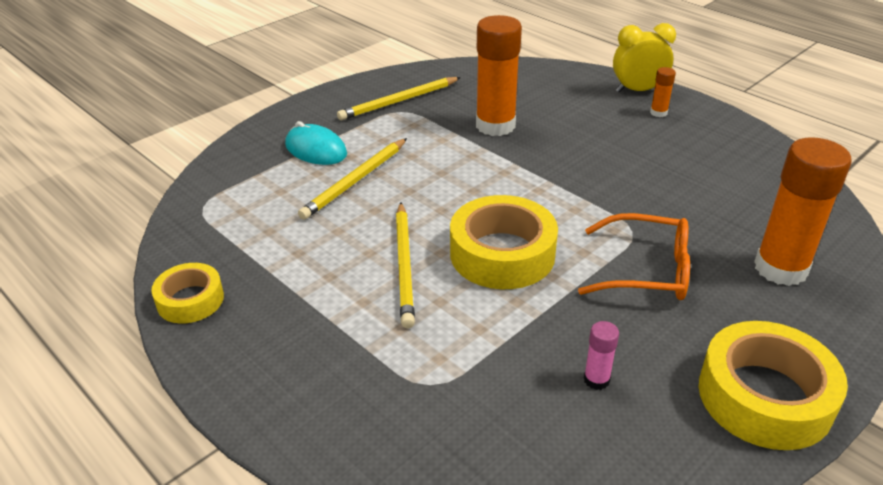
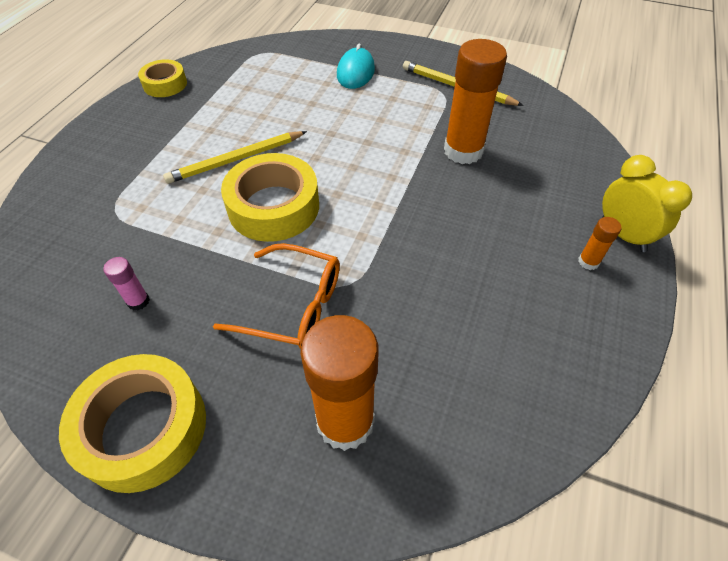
camera: 65 degrees right, 15 degrees up
(355, 181) = (327, 103): yellow pencil -> none
(645, 270) = (292, 305): orange glasses -> orange glasses turned 60 degrees counterclockwise

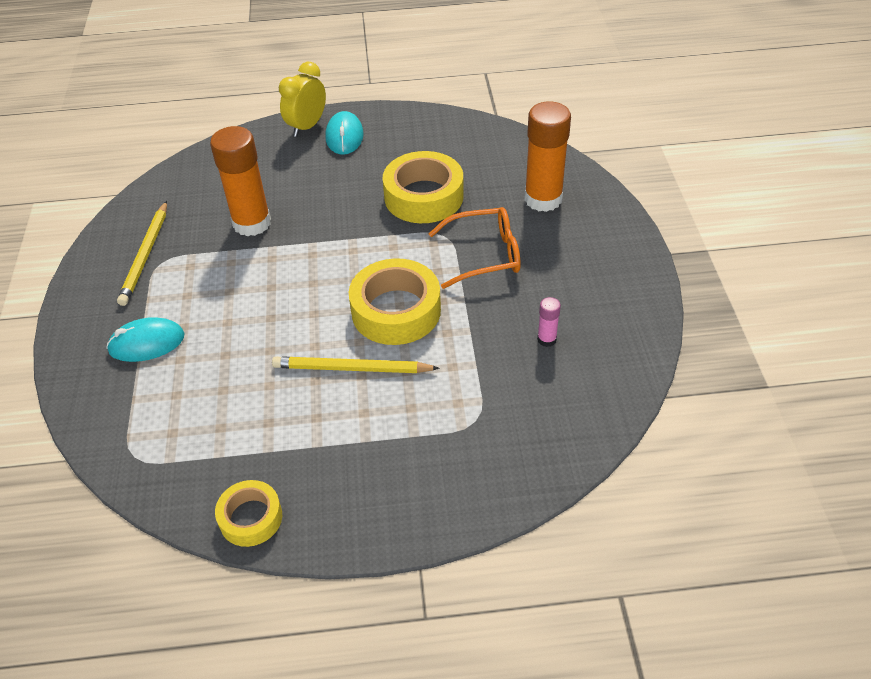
camera: 115 degrees left, 5 degrees down
(143, 428) = (622, 279): yellow tape -> yellow tape (424, 196)
(236, 160) = (351, 369): yellow pencil -> yellow pencil turned 150 degrees clockwise
(292, 305) = (484, 255): orange glasses -> orange glasses turned 90 degrees clockwise
(588, 262) = (344, 136): orange glue stick -> turquoise mouse

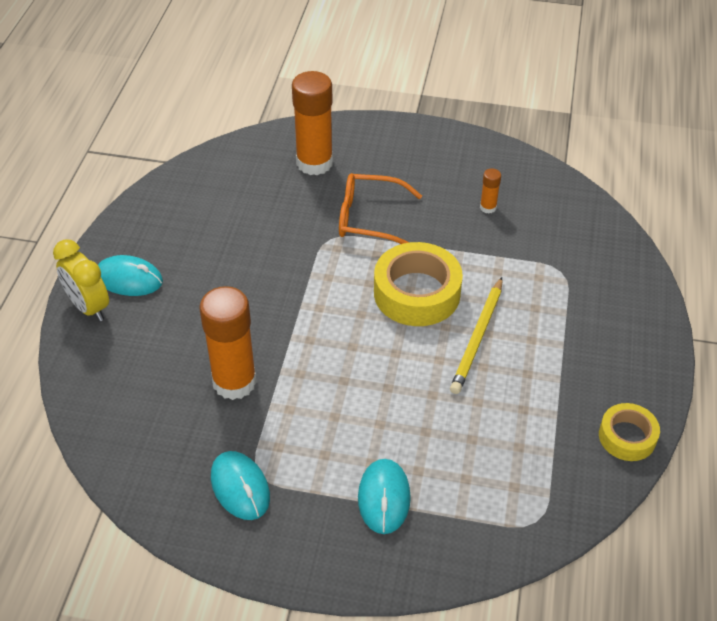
camera: 75 degrees left, 0 degrees up
(145, 255) = (240, 487): yellow pencil -> turquoise mouse
(424, 196) = (266, 239): yellow tape -> none
(484, 255) = (370, 218): orange glasses -> orange glasses turned 90 degrees counterclockwise
(546, 339) = (488, 207): pink glue stick -> orange glue stick

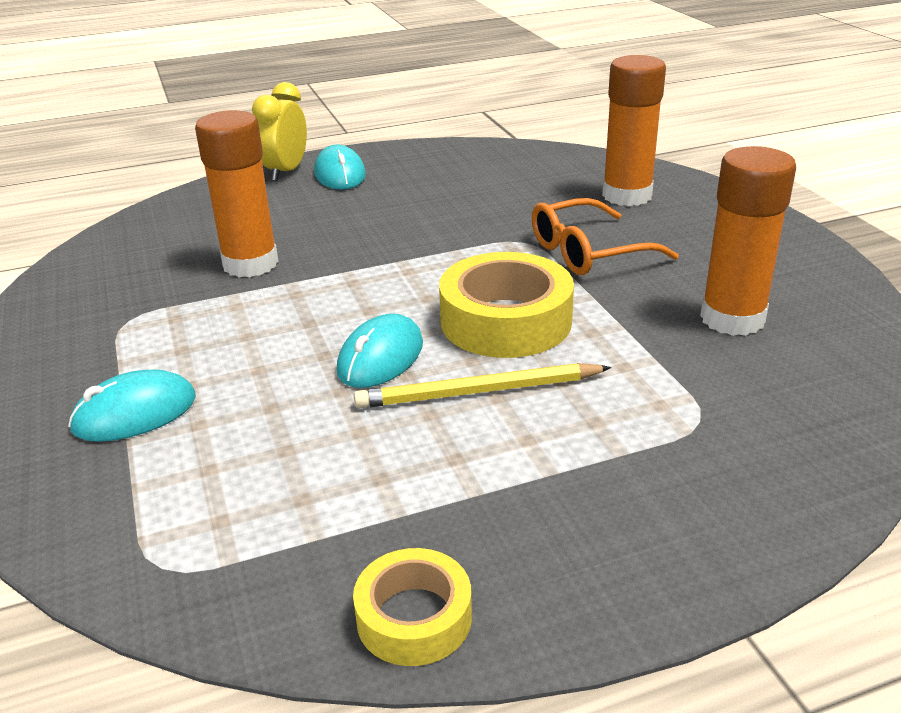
camera: 60 degrees right, 15 degrees down
(240, 487) = (100, 316): turquoise mouse -> turquoise mouse (380, 358)
(370, 218) = (589, 252): orange glasses -> orange glasses turned 90 degrees counterclockwise
(488, 207) = (732, 319): orange glue stick -> orange glue stick, size x2.28

